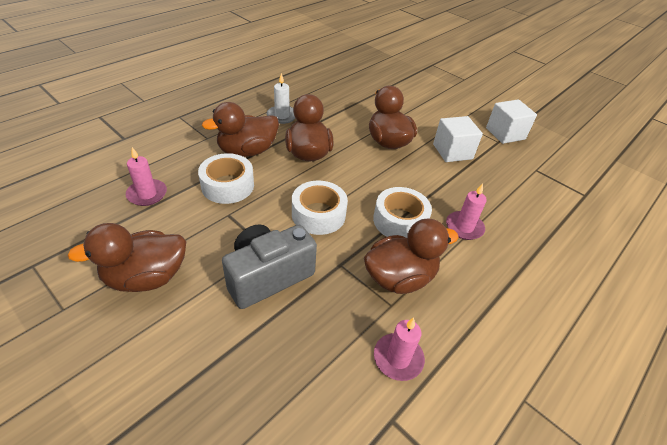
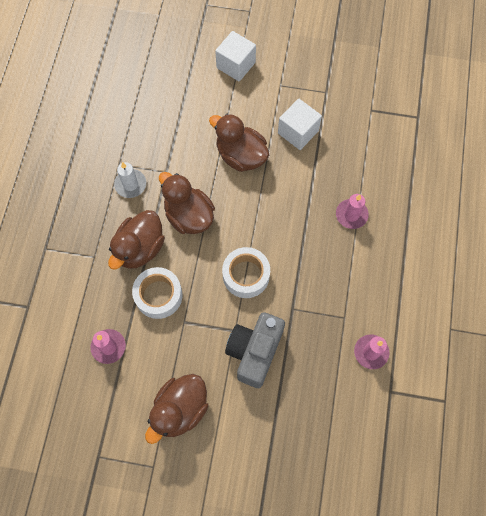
camera: 30 degrees left, 25 degrees up
(399, 278) = (336, 292): brown duck -> none
(400, 221) = (305, 240): white tape -> none
(505, 133) = (326, 76): white cube -> white cube (236, 65)

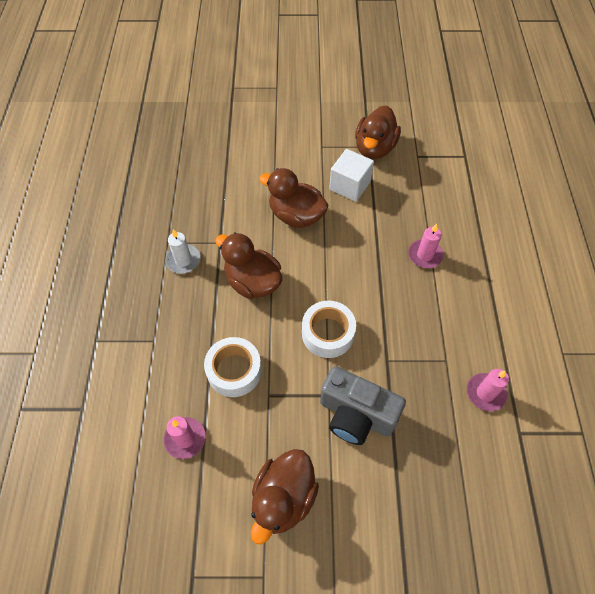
camera: 10 degrees left, 10 degrees down
(140, 248) = (204, 324): brown duck -> brown duck (374, 148)
(236, 65) = (273, 135): white cube -> none
(254, 352) = (356, 415): grey camera -> grey camera turned 75 degrees counterclockwise

